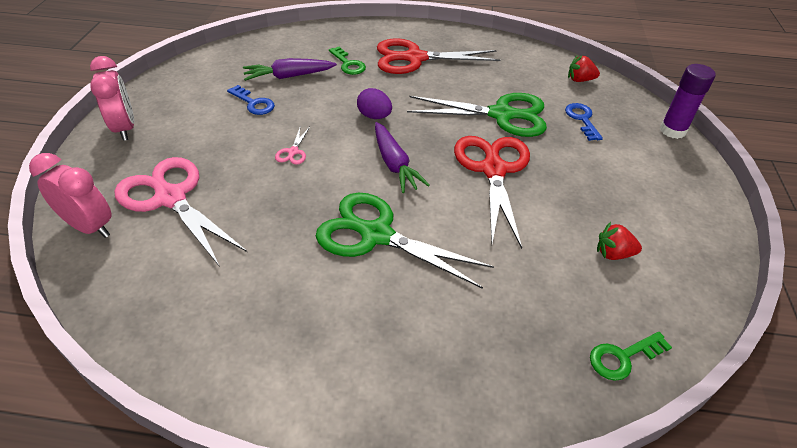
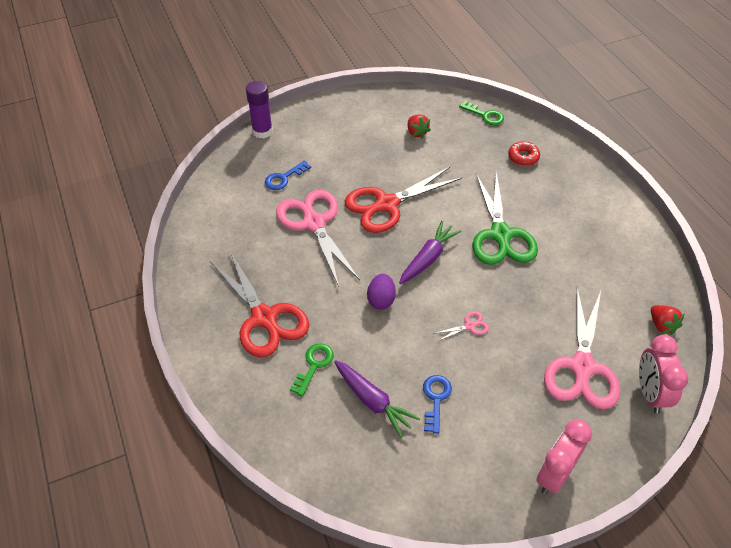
camera: 120 degrees left, 5 degrees up
(495, 345) = (523, 157): none -> red donut
(501, 115) = (314, 223): green scissors -> pink scissors
(580, 80) = (222, 194): red strawberry -> red strawberry (662, 325)

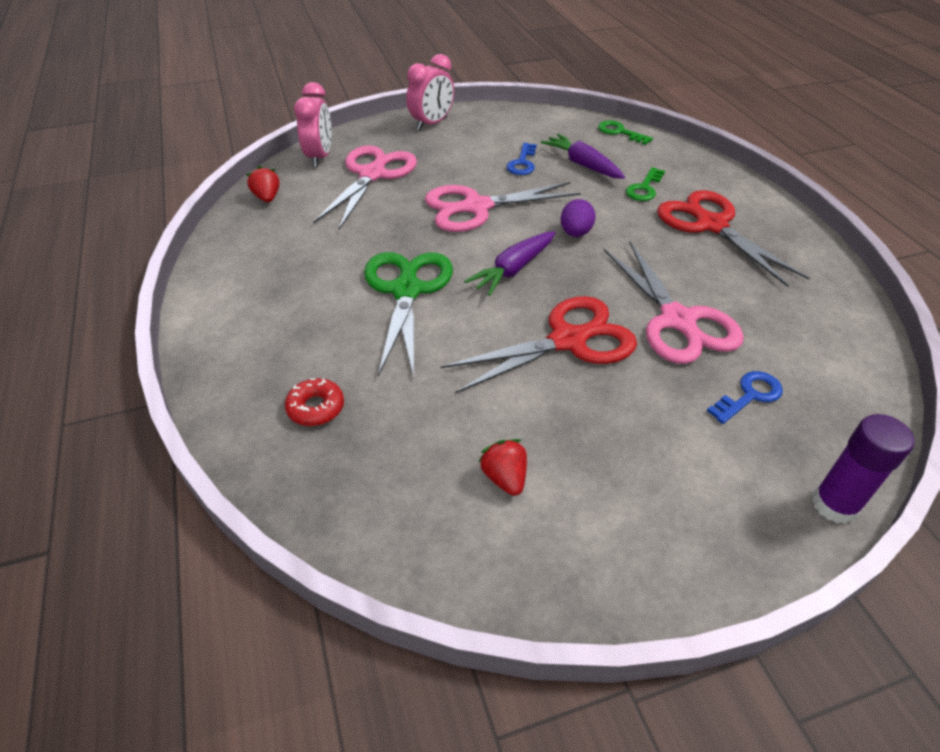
camera: 175 degrees left, 5 degrees down
(469, 326) = (476, 207): pink scissors -> pink scissors, size x2.49
(485, 115) = (348, 514): green key -> green key (620, 132)

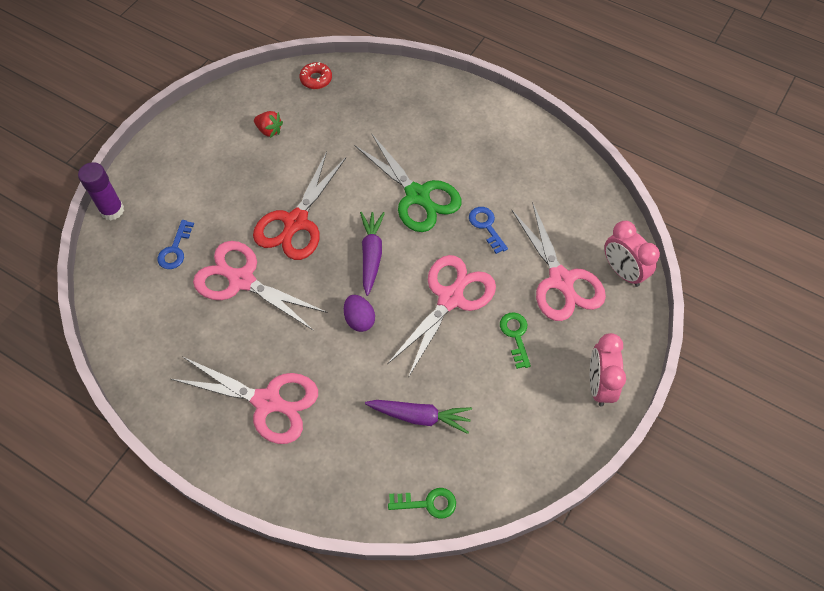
camera: 140 degrees right, 15 degrees up
(267, 198) = (595, 206): red strawberry -> none
(316, 407) = (384, 105): red donut -> red donut (316, 79)
(522, 163) = (469, 381): blue key -> blue key (486, 226)
(644, 188) = (346, 417): green key -> green key (515, 336)
(711, 225) = (267, 401): red scissors -> pink scissors

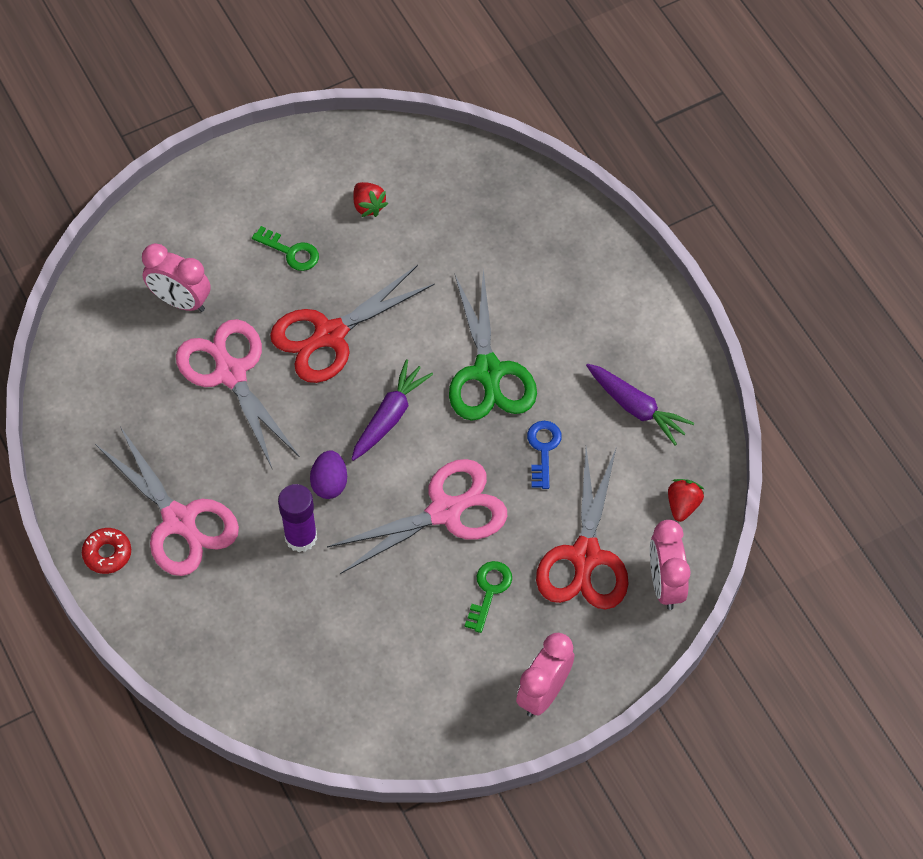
camera: 30 degrees right, 0 degrees up
(112, 210) = (139, 220): purple glue stick -> purple glue stick (301, 537)
(175, 249) = (180, 301): blue key -> pink clock
(316, 79) = (464, 165): red donut -> red donut (107, 553)
(420, 417) = (326, 621): purple carrot -> purple carrot (636, 408)
(428, 503) = (277, 712): green key -> green key (291, 252)
(561, 280) = (585, 556): pink scissors -> red scissors
(597, 217) = (683, 505): none -> red strawberry

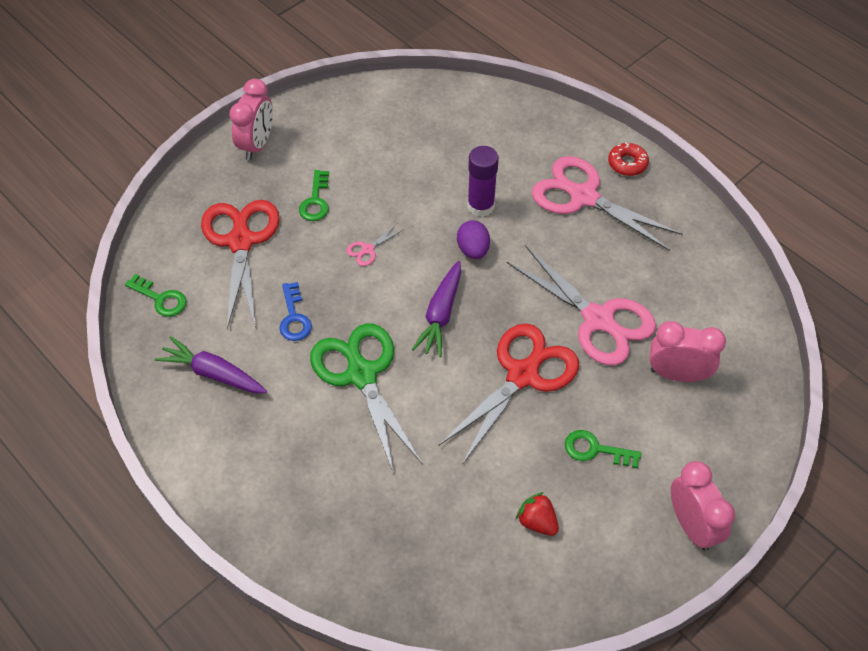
camera: 165 degrees right, 5 degrees down
(445, 511) = (368, 249): pink scissors -> pink scissors, size x0.40
(665, 584) = (170, 235): pink clock -> pink clock (691, 525)
(683, 505) = (160, 298): red strawberry -> green key

